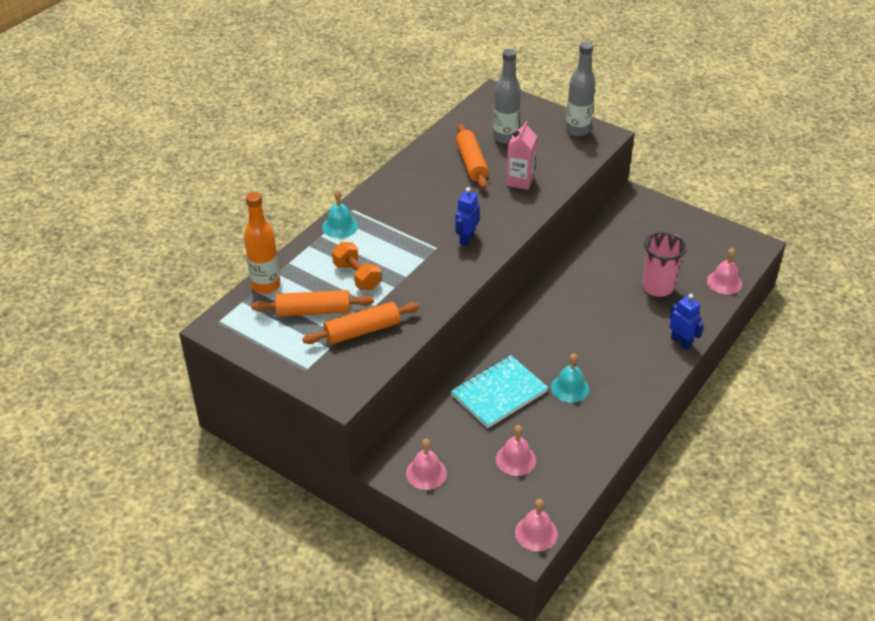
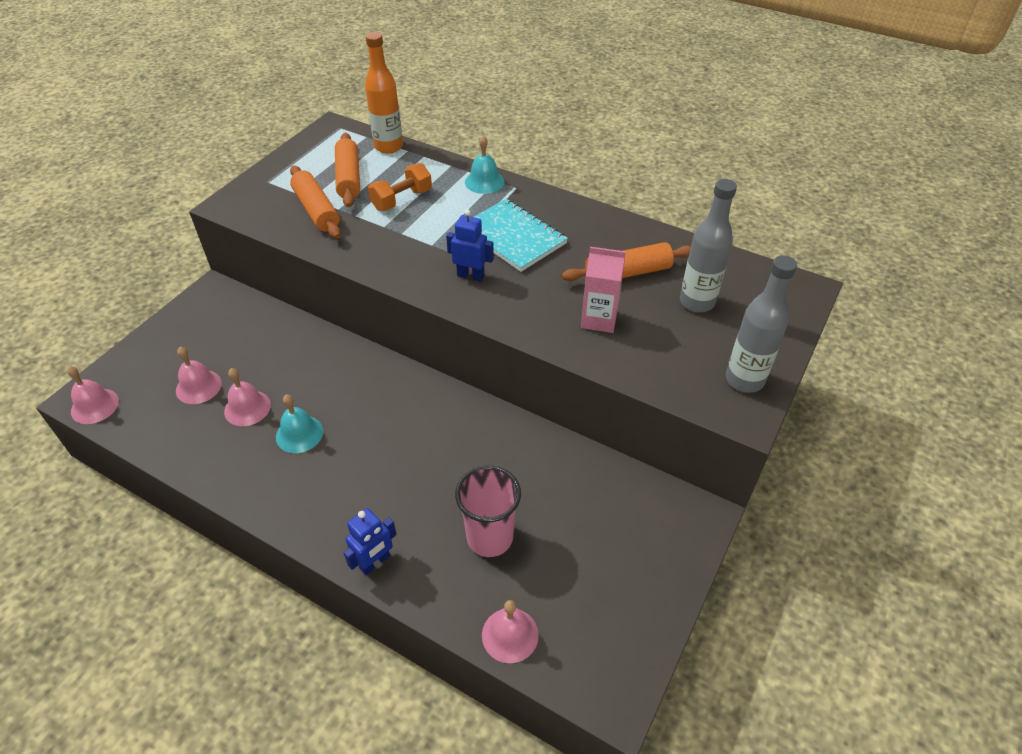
camera: 85 degrees right, 5 degrees up
(426, 473) = (197, 319): pink bell -> pink bell (247, 408)
(499, 393) = (298, 369): turquoise notebook -> turquoise notebook (513, 237)

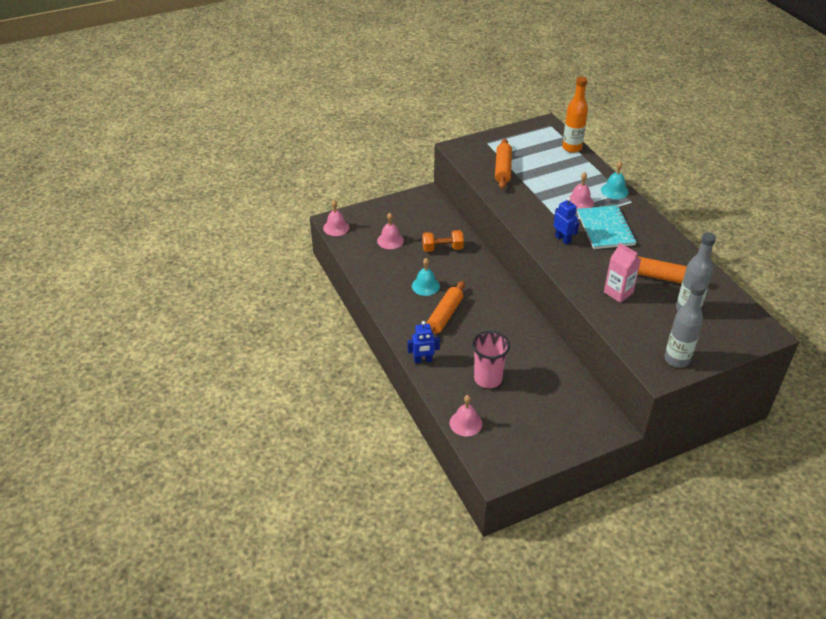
camera: 35 degrees right, 5 degrees down
(247, 408) = (407, 261): pink bell -> pink bell (580, 202)
(349, 178) = (534, 158): orange rolling pin -> orange rolling pin (444, 316)
(402, 200) = (556, 182): orange dumbbell -> orange dumbbell (442, 248)

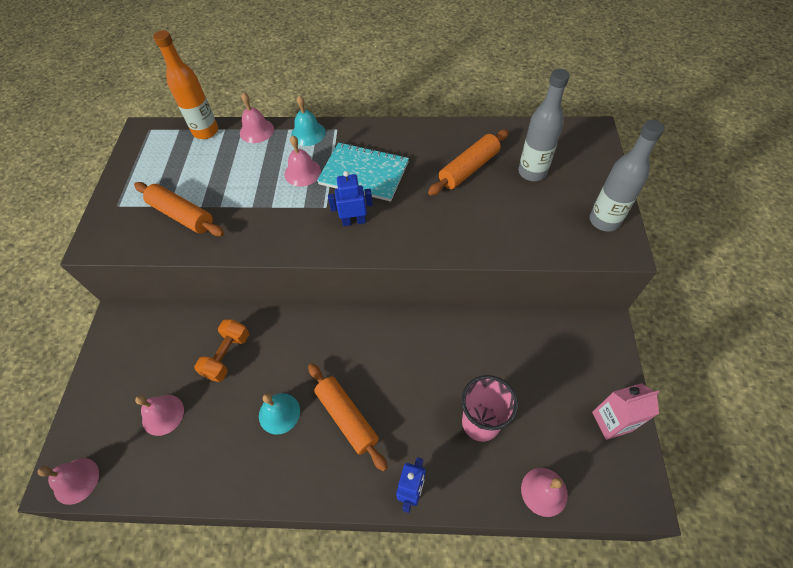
camera: 60 degrees left, 15 degrees up
(594, 168) = (256, 131): none -> pink bell
(618, 292) = (475, 216): pink carton -> pink carton (611, 421)

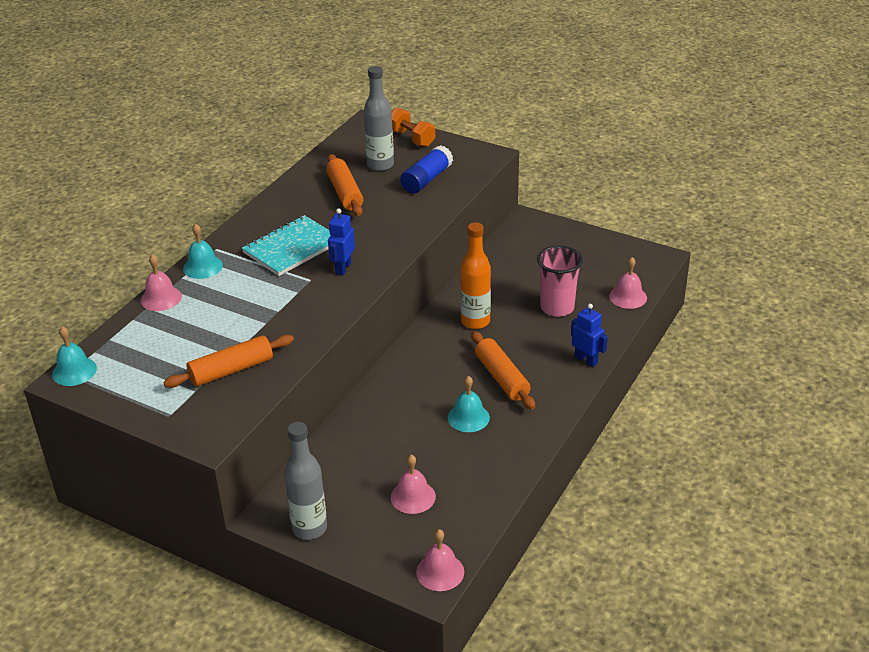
camera: 65 degrees left, 20 degrees down
(153, 130) = (74, 371): none -> turquoise bell
(206, 131) = (121, 333): orange bottle -> orange bottle (475, 321)
(227, 355) = (381, 439): orange dumbbell -> orange dumbbell (411, 138)
(302, 172) = (253, 282): pink bell -> none
(347, 417) = (502, 378): orange rolling pin -> orange rolling pin turned 75 degrees clockwise
(536, 217) = (427, 179): none -> blue glue stick
(604, 221) = (458, 152): grey bottle -> grey bottle (309, 528)
(611, 421) = (599, 247): pink carton -> none

